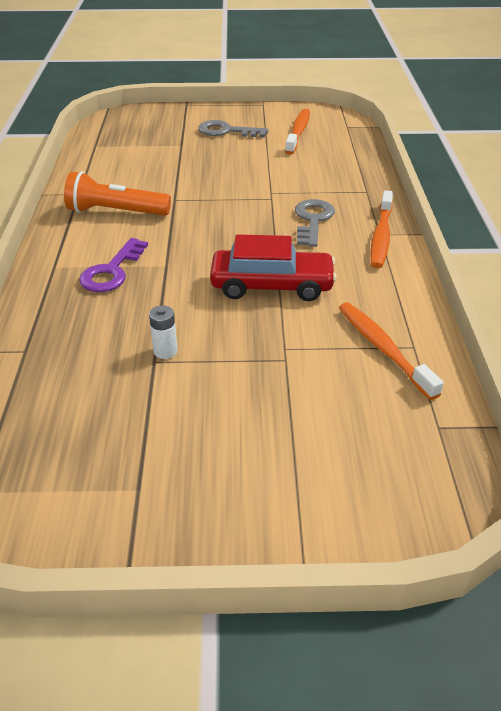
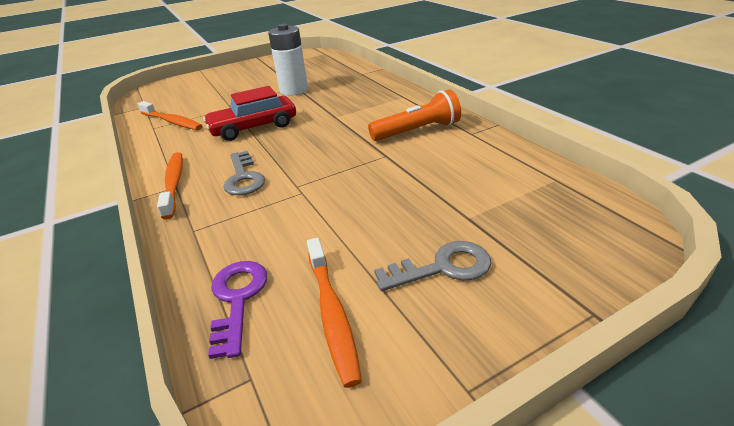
camera: 155 degrees right, 5 degrees down
(112, 271) = (365, 104): purple key -> purple key (237, 299)
(165, 351) = (294, 90): white battery -> white battery, size x2.19

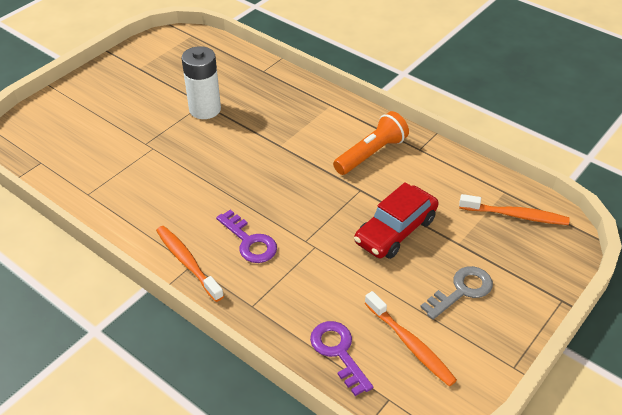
camera: 25 degrees left, 10 degrees up
(172, 121) = (102, 181): orange toothbrush -> orange toothbrush (515, 215)
(243, 178) = (249, 241): grey key -> purple key
(253, 127) = (205, 175): red car -> red car (395, 230)

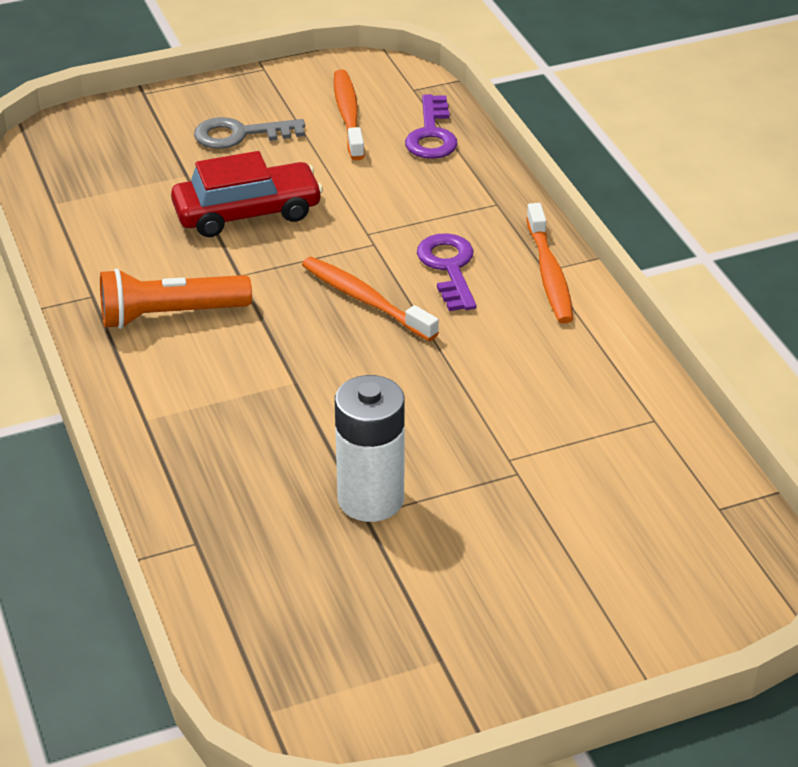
camera: 150 degrees left, 5 degrees down
(515, 215) = (79, 175): orange toothbrush -> orange toothbrush (365, 300)

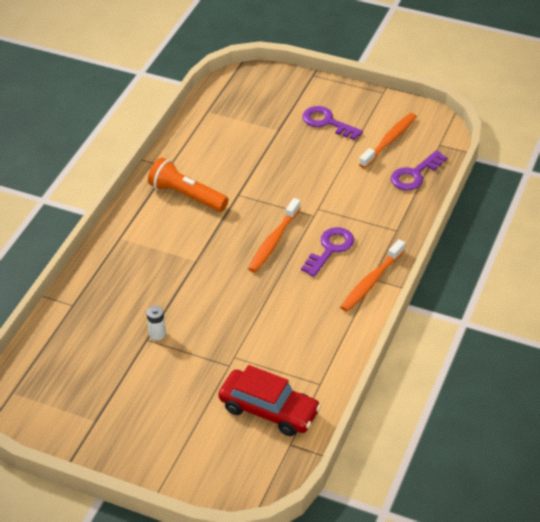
camera: 45 degrees right, 5 degrees up
(240, 134) = (327, 122): grey key -> purple key
(247, 213) = (279, 165): red car -> red car (269, 410)
(365, 300) = (273, 241): orange toothbrush -> orange toothbrush turned 150 degrees counterclockwise
(371, 499) = (157, 334): white battery -> white battery, size x0.46

